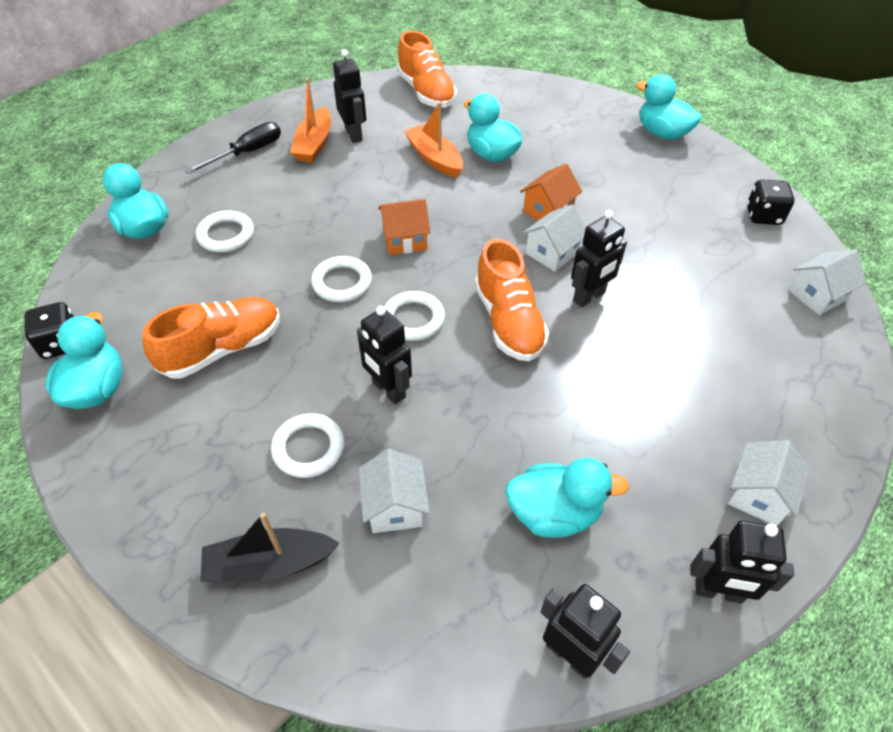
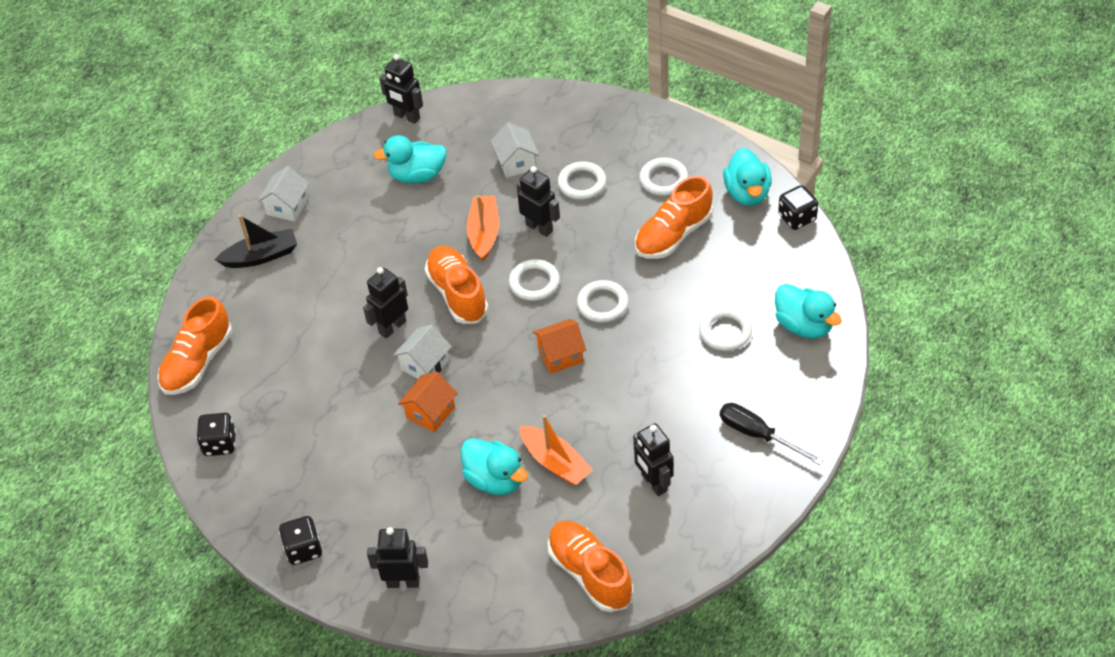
camera: 175 degrees right, 0 degrees up
(193, 432) = (663, 179): none -> white ring
(247, 153) = (758, 435): black screwdriver -> black screwdriver turned 90 degrees clockwise
(269, 564) = (581, 124): black boat -> black boat (261, 256)
(314, 144) = (692, 460): orange boat -> orange boat (484, 233)
(662, 133) = (303, 549): turquoise duck -> black dice
(718, 592) = (322, 155): black robot -> black robot (403, 582)
(817, 295) = (198, 362): white house -> orange shoe

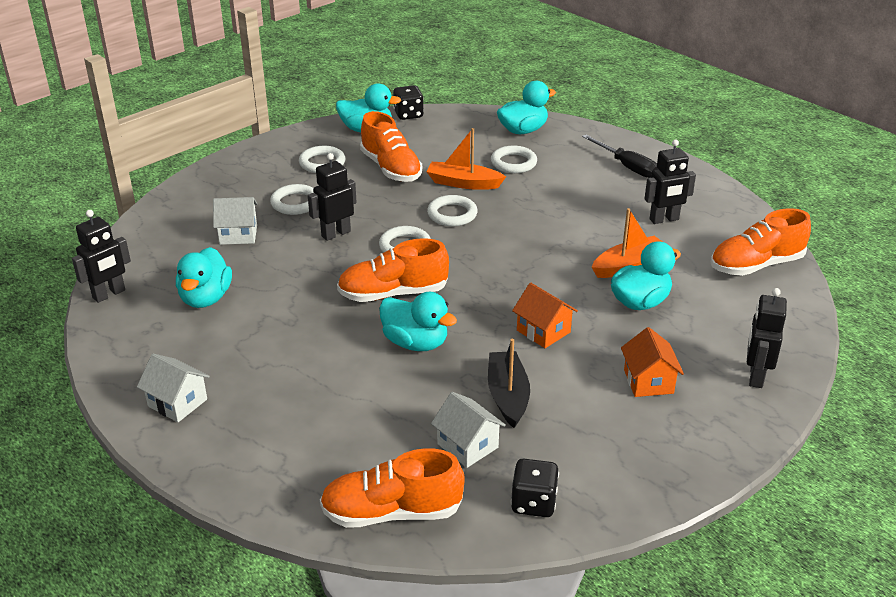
camera: 80 degrees left, 15 degrees down
(198, 362) = (392, 512): orange shoe -> orange shoe turned 135 degrees clockwise
(261, 256) = (245, 434): black boat -> black boat (507, 396)
(303, 549) = (705, 445): black dice -> none
(392, 327) = (415, 343): black robot -> turquoise duck
(425, 365) = (478, 327): white house -> white house (467, 446)
(484, 233) = (320, 266): orange boat -> orange boat (463, 183)
(560, 355) = (502, 245): orange house -> orange house (648, 381)
(758, 435) = (626, 166): black screwdriver -> black screwdriver turned 90 degrees counterclockwise

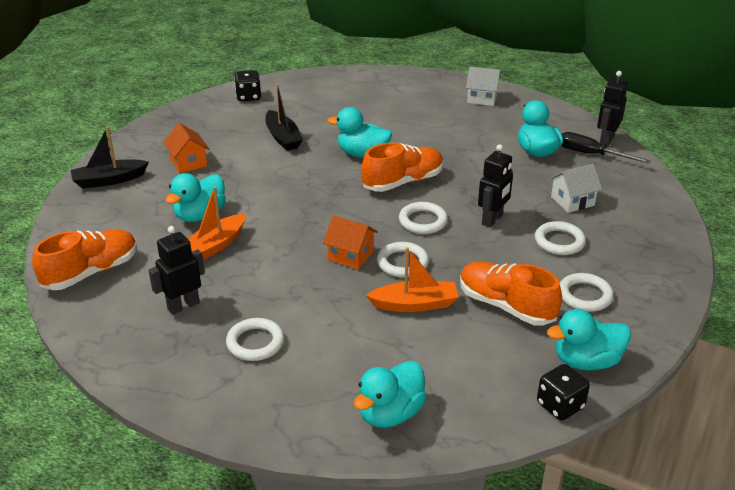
camera: 160 degrees right, 0 degrees up
(392, 512) = (322, 81): orange shoe -> none
(467, 446) = (296, 111): white house -> none
(513, 163) = (375, 349): white ring -> white ring (255, 343)
(543, 331) = (273, 179): orange house -> orange house (350, 256)
(626, 166) = (235, 377): black screwdriver -> black screwdriver (591, 154)
(755, 376) = (109, 180): black robot -> black boat

